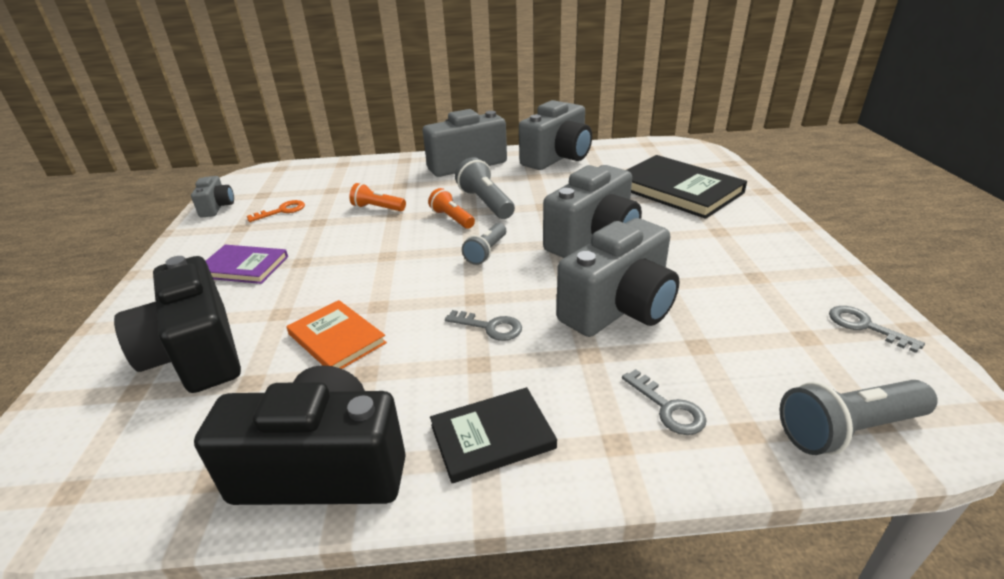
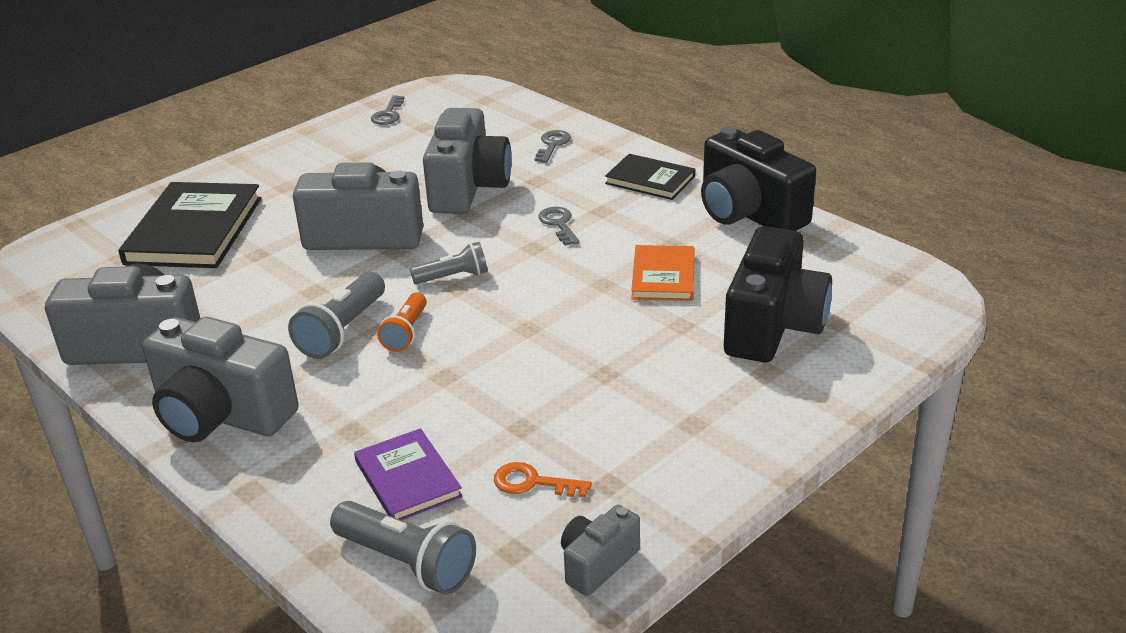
camera: 130 degrees left, 0 degrees up
(244, 267) = (663, 404): purple book -> purple book (408, 479)
(377, 208) = (437, 403): orange flashlight -> none
(619, 308) = (468, 188): grey camera -> grey camera turned 90 degrees clockwise
(848, 430) = (503, 104): grey flashlight -> grey flashlight (407, 562)

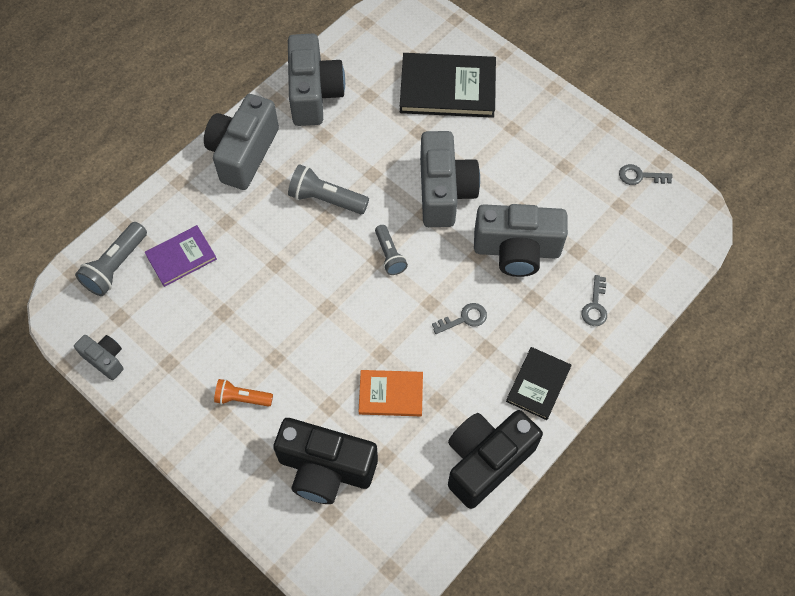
camera: 85 degrees right, 30 degrees up
(406, 332) = (323, 235): orange flashlight -> orange flashlight (242, 398)
(533, 483) = (172, 322): orange key -> none
(552, 145) = (595, 306): grey key -> grey key turned 90 degrees clockwise

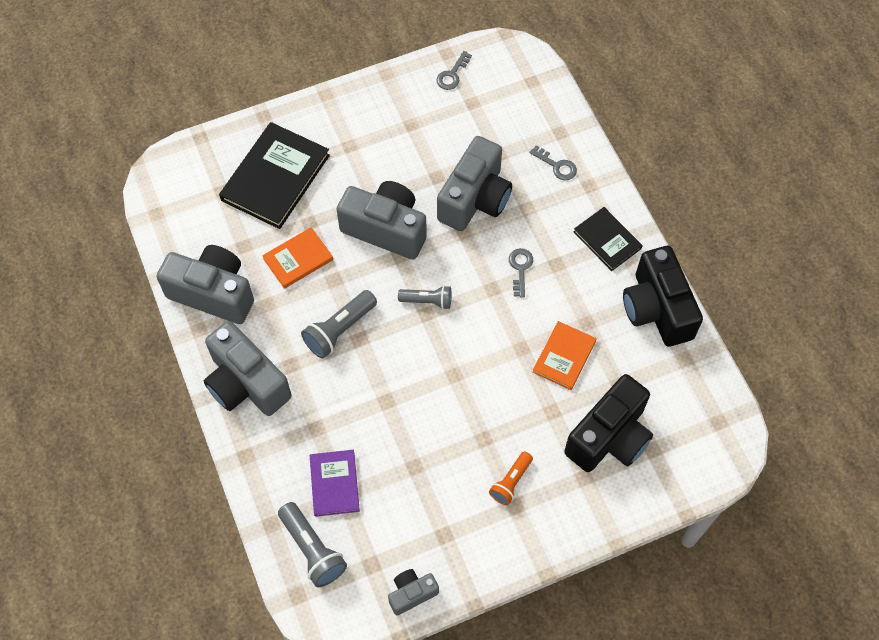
camera: 65 degrees left, 0 degrees up
(378, 139) = (298, 259): none -> orange book

